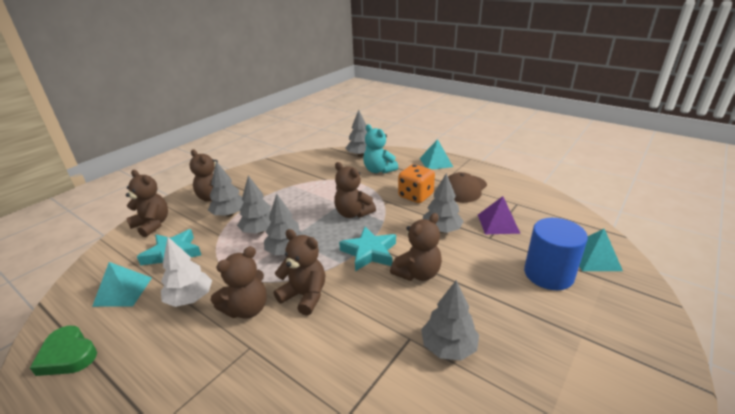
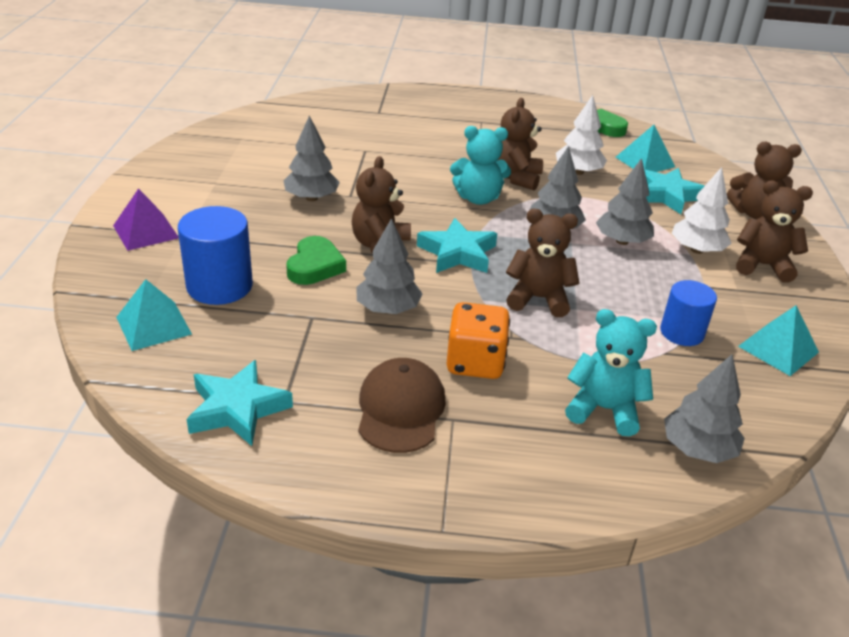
camera: 145 degrees right, 5 degrees up
(229, 214) = (697, 250): grey tree -> white tree
(304, 296) = (478, 198): brown teddy bear -> turquoise teddy bear
(307, 183) = (682, 332): none -> blue cylinder
(436, 162) = (511, 481): turquoise pyramid -> turquoise pyramid (778, 349)
(474, 271) = (315, 266): none -> green heart
(498, 223) = (306, 345): purple pyramid -> purple pyramid (145, 231)
(541, 206) = (237, 409): none -> turquoise star

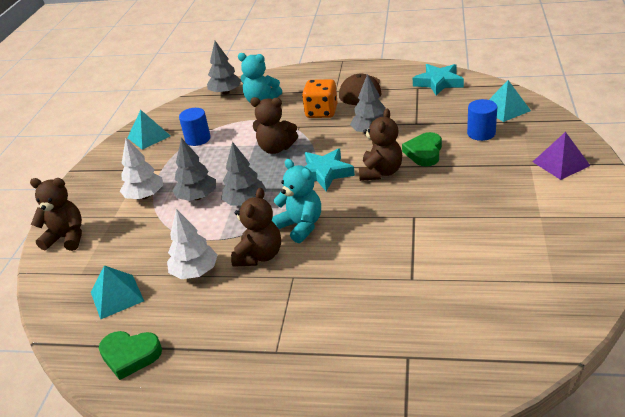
camera: 170 degrees left, 0 degrees up
(219, 286) = (481, 133): blue cylinder -> blue cylinder, size x0.66
(311, 198) = (446, 209): grey tree -> none
(478, 198) = (301, 226): turquoise teddy bear -> turquoise teddy bear turned 45 degrees clockwise
(666, 195) = (128, 250): turquoise star -> none
(762, 266) = (107, 188): brown teddy bear -> none

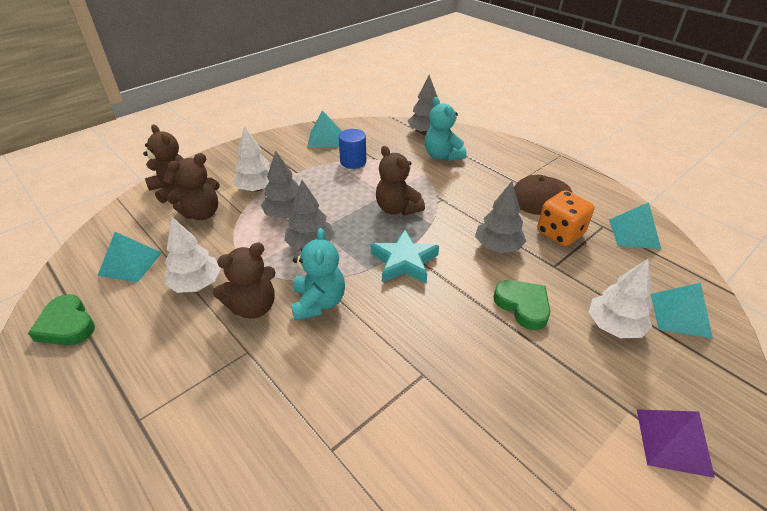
camera: 35 degrees right, 5 degrees up
(321, 112) = (478, 197): orange dice -> orange dice (560, 233)
(380, 172) = (453, 297): brown teddy bear -> brown teddy bear (202, 213)
(424, 152) = (523, 306): green heart -> green heart turned 90 degrees clockwise
(438, 83) = (634, 234): turquoise star -> turquoise pyramid
(481, 133) = (614, 326): blue cylinder -> white tree

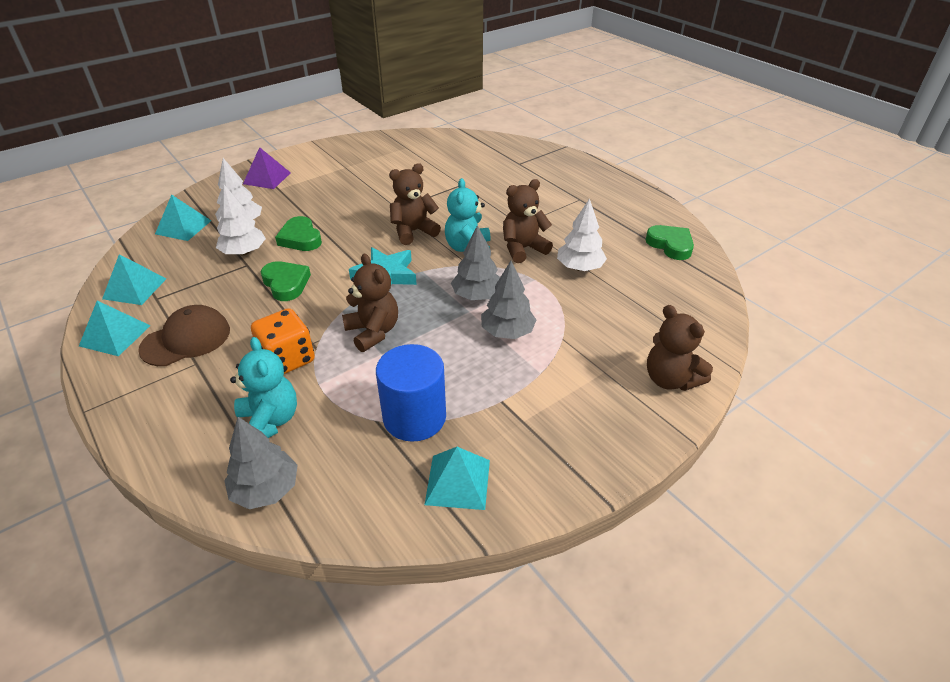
camera: 175 degrees left, 0 degrees up
(130, 263) = (655, 288): turquoise pyramid -> turquoise pyramid (115, 335)
(202, 213) = (610, 339): brown teddy bear -> brown teddy bear (413, 231)
(257, 188) = (552, 373): white tree -> white tree (244, 252)
(353, 162) = (414, 417): blue cylinder -> blue cylinder, size x1.52
(498, 247) = (286, 284): grey tree -> green heart
(560, 233) = (210, 293): orange dice -> orange dice (288, 359)

